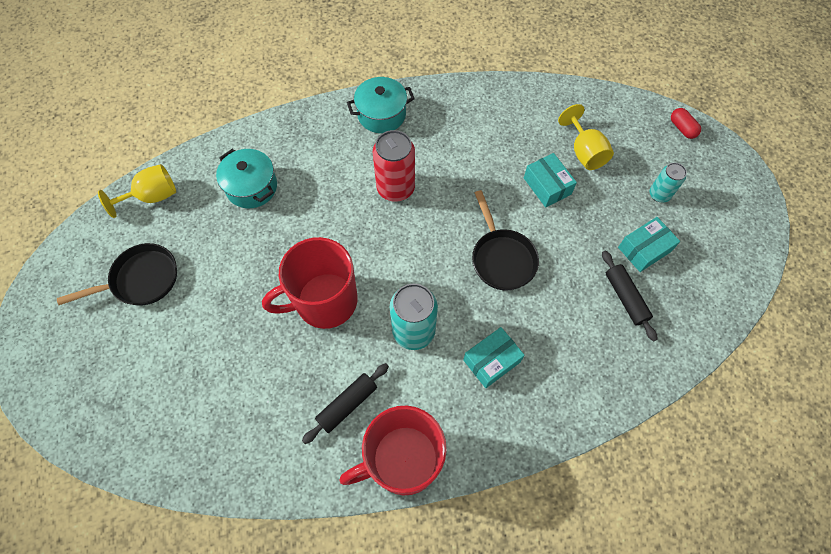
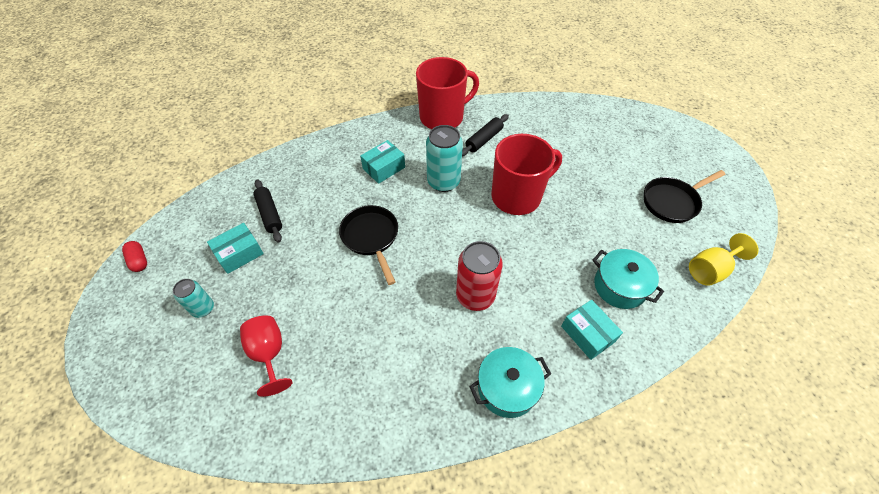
camera: 175 degrees right, 10 degrees down
(547, 186) = (318, 309): turquoise box -> turquoise box (587, 334)
(584, 152) = (269, 354): yellow goblet -> red goblet
(682, 128) = (139, 397): red capsule -> red capsule (139, 260)

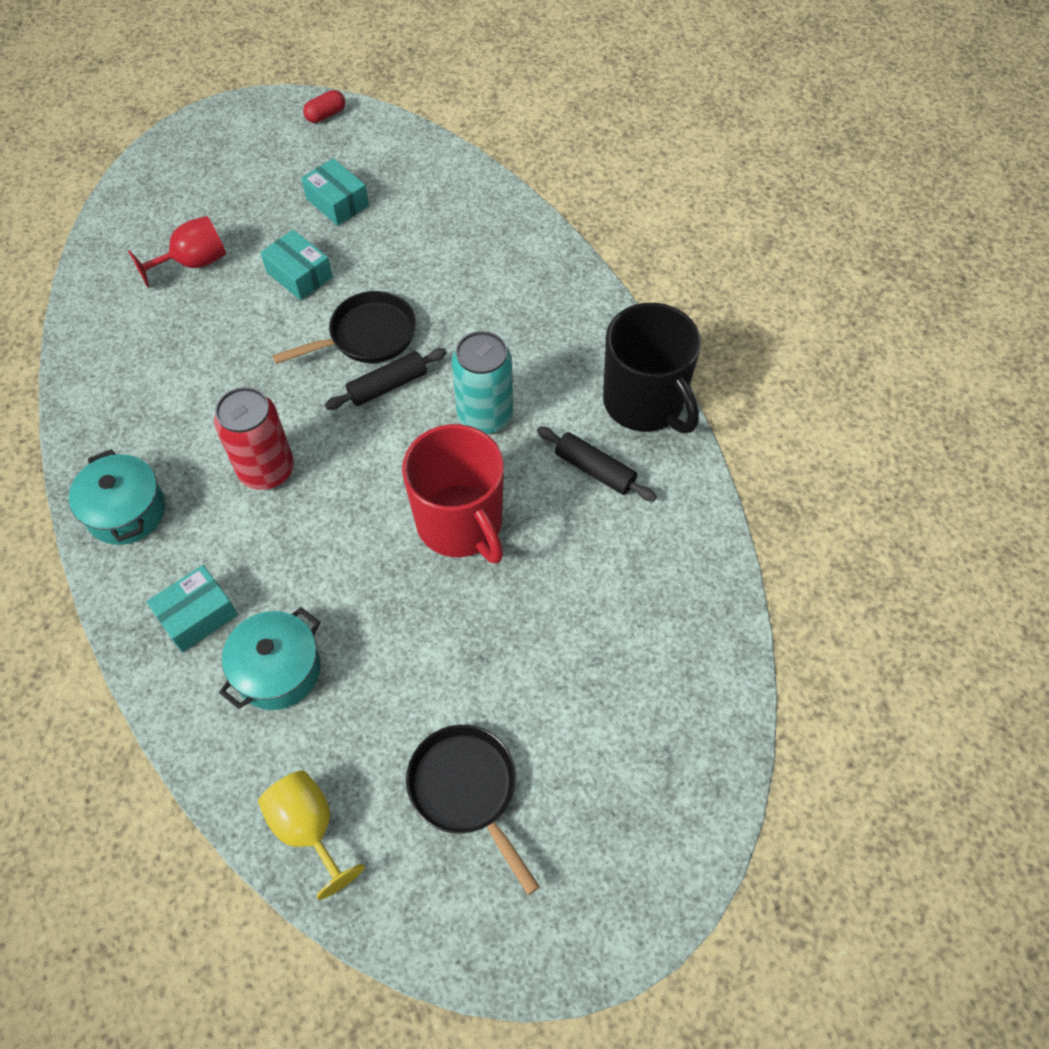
camera: 85 degrees right, 5 degrees up
(203, 308) = (257, 189): turquoise can -> none
(270, 214) = (404, 217): black rolling pin -> black rolling pin (388, 386)
(384, 168) = (507, 333): turquoise box -> turquoise box (299, 275)
(442, 117) = (645, 403): red mug -> black mug

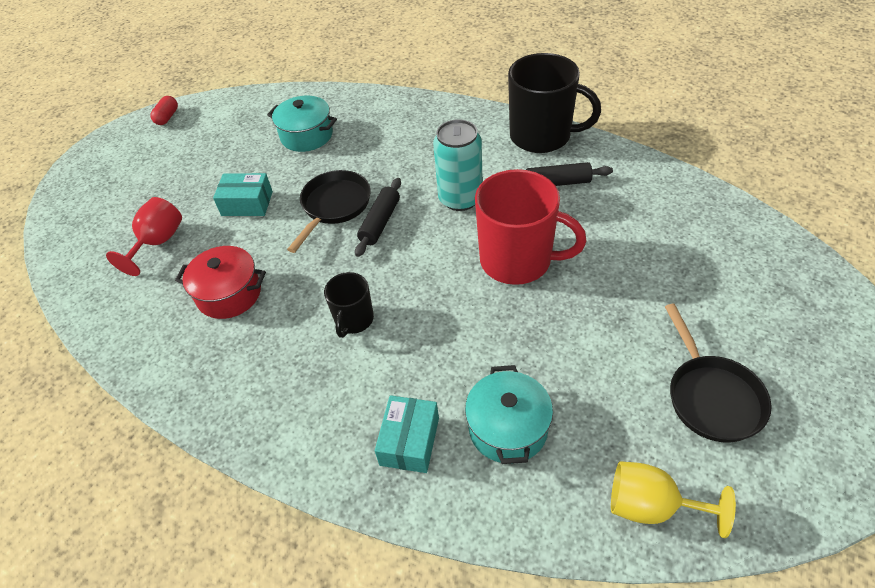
camera: 35 degrees left, 10 degrees down
(126, 511) = (276, 418): turquoise pot -> turquoise pot (307, 135)
(199, 363) = (229, 294): none -> red pot
(266, 470) = (354, 320): red can -> black mug
(337, 202) = (229, 154): turquoise box -> none
(467, 790) = (711, 396): black pan -> black pan turned 120 degrees counterclockwise

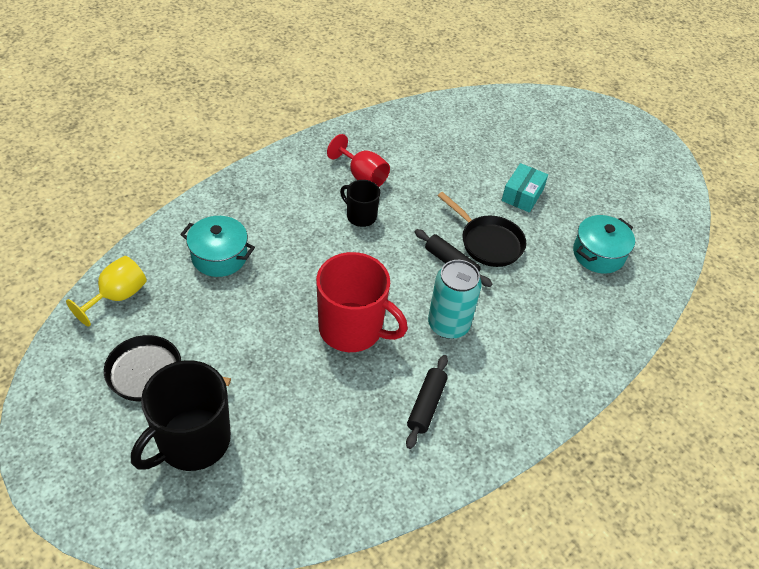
camera: 105 degrees right, 0 degrees up
(158, 242) = (505, 142): red goblet -> red goblet (362, 176)
(167, 117) = (673, 175): red capsule -> none
(229, 294) = (428, 164): red pot -> none
(409, 441) = (248, 210): turquoise box -> none
(517, 260) = (352, 329): red mug -> red mug turned 105 degrees counterclockwise
(542, 136) = (503, 430): black mug -> black mug (192, 441)

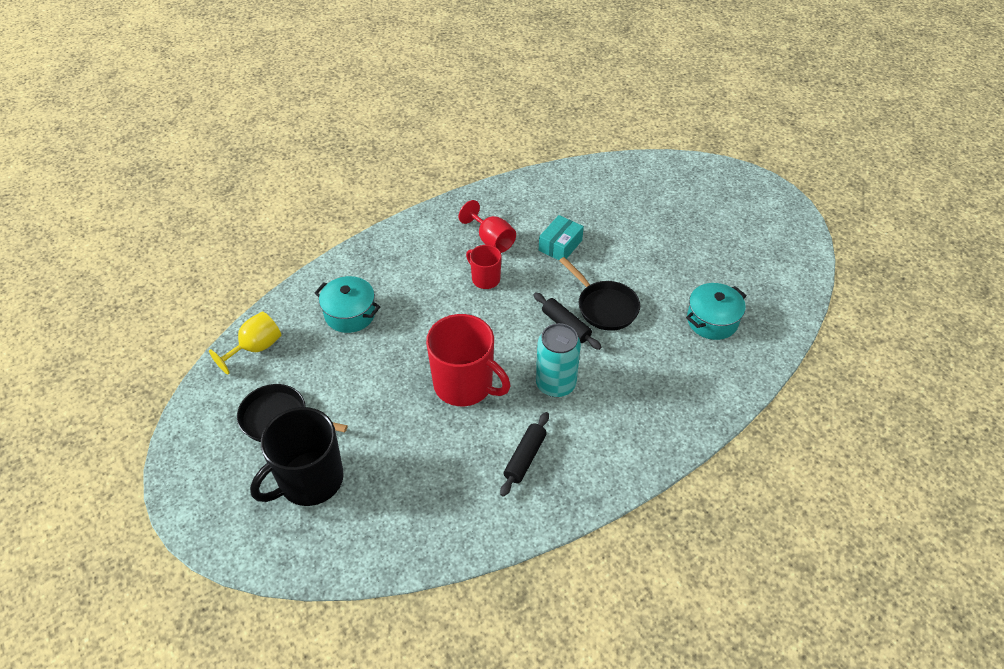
camera: 10 degrees right, 0 degrees up
(360, 216) = (485, 279): black mug -> red mug
(522, 195) = (645, 261): turquoise box -> turquoise box (560, 245)

